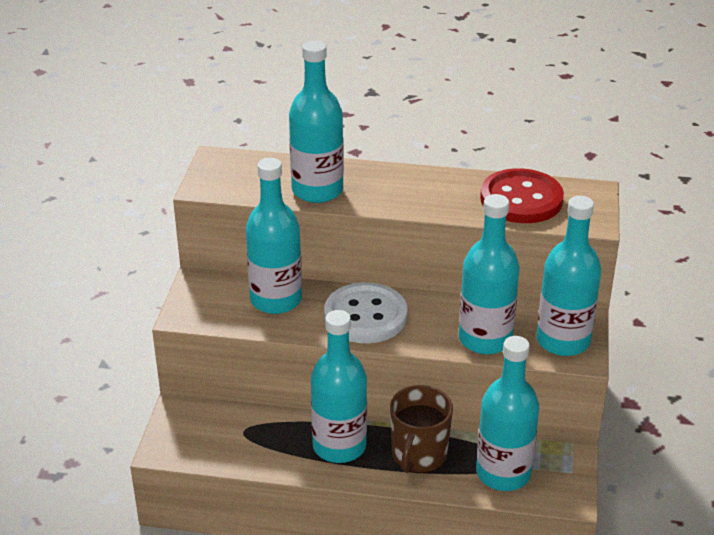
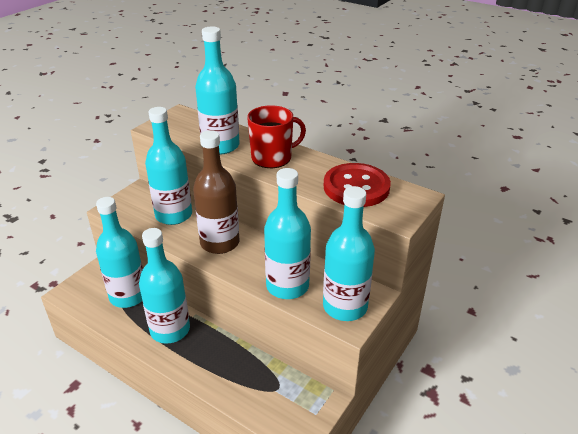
camera: 25 degrees right, 0 degrees up
(365, 316) = (220, 243): white button -> brown bottle
(395, 189) = (272, 158): none -> red mug
(418, 455) = (215, 356): brown mug -> none
(503, 473) = (264, 394): turquoise bottle -> turquoise bottle (128, 296)

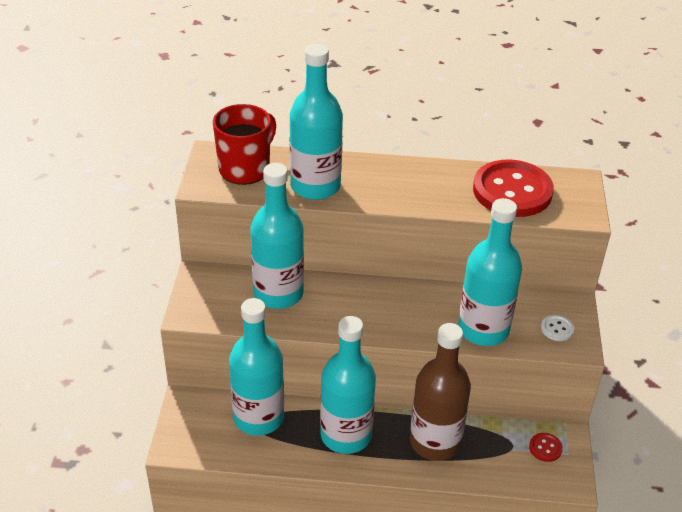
camera: 30 degrees left, 5 degrees up
(220, 243) = (366, 308): brown bottle -> brown bottle (435, 442)
(272, 158) = (390, 183): red mug -> red mug (245, 169)
(301, 401) = (545, 448): none -> red button
(345, 306) = (557, 329): turquoise bottle -> white button

